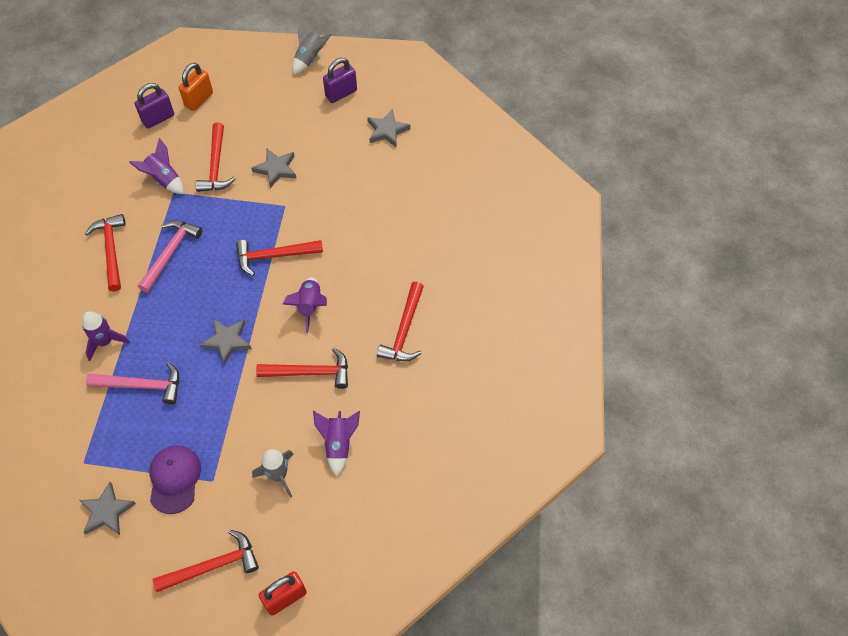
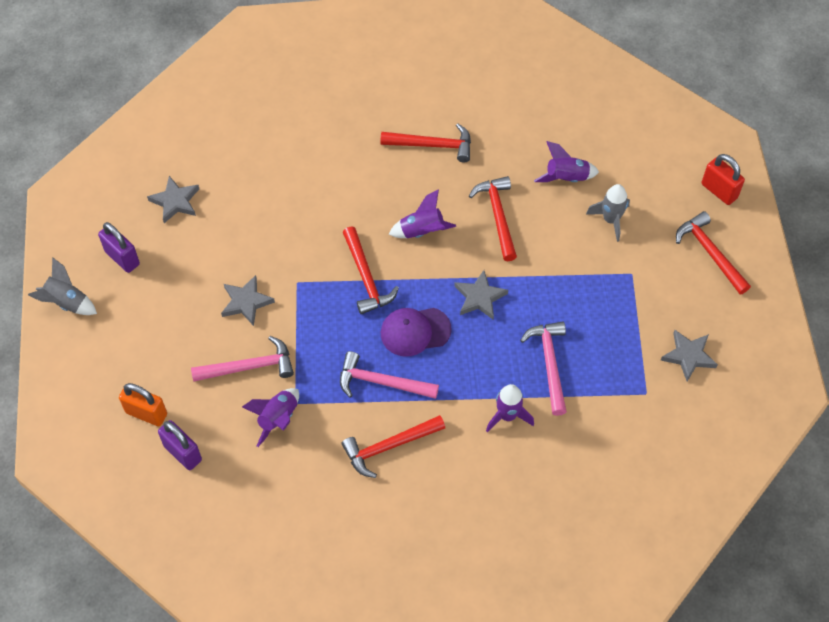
camera: 100 degrees left, 0 degrees up
(174, 479) = (639, 306): purple cap -> purple cap (415, 331)
(216, 165) = (249, 367): red hammer -> pink hammer

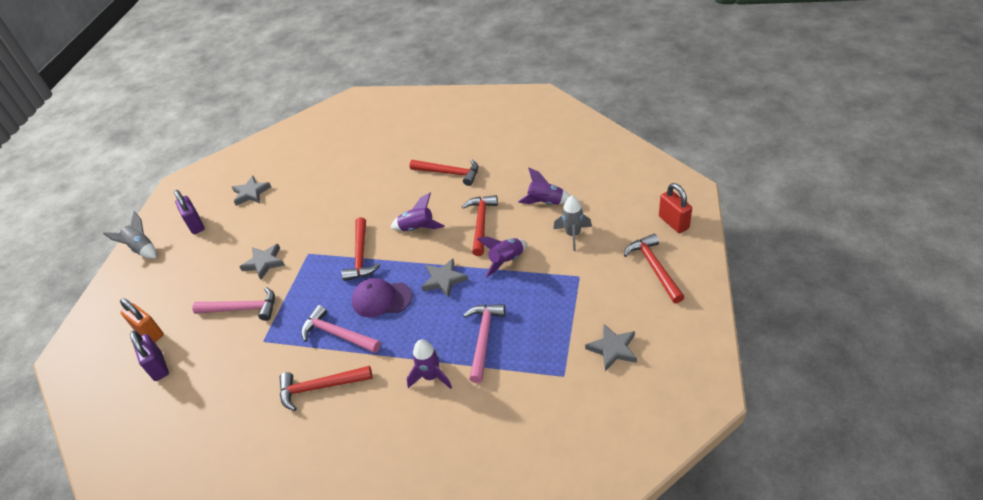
camera: 20 degrees right, 15 degrees down
(278, 419) = (243, 351): purple rocket -> purple rocket (506, 261)

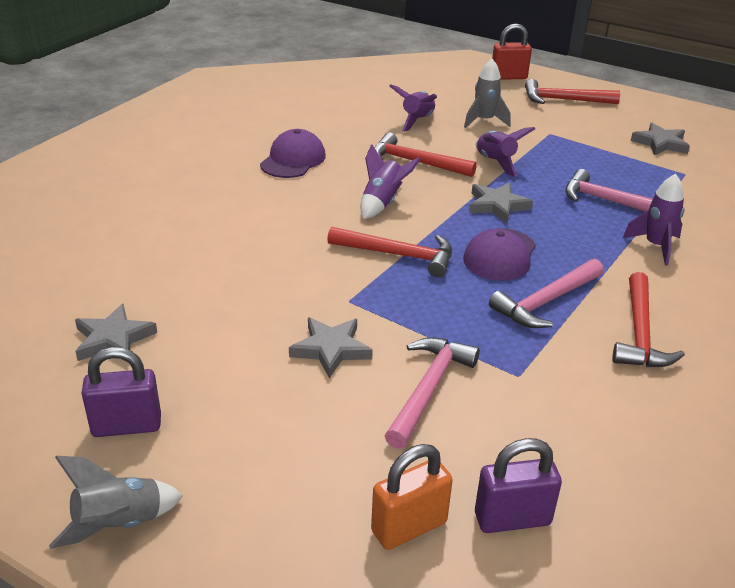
camera: 75 degrees left, 10 degrees down
(449, 173) = (293, 160): red hammer -> purple cap

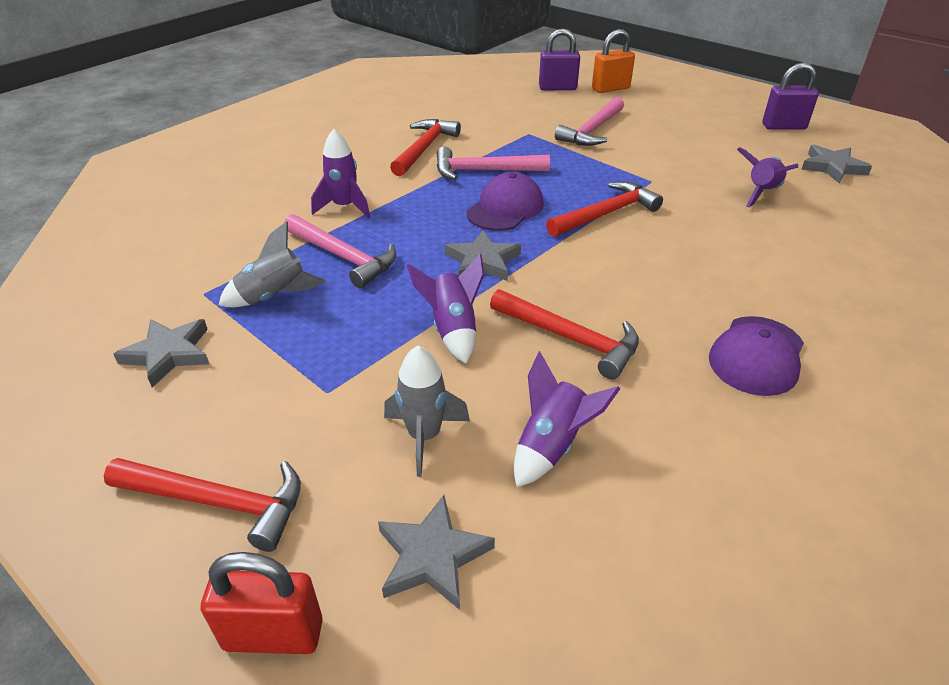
camera: 170 degrees left, 5 degrees up
(119, 524) = (759, 97): grey rocket -> grey rocket (274, 296)
(331, 349) = (661, 153): grey star -> grey star (432, 556)
(382, 203) = (621, 273): purple rocket -> purple rocket (761, 193)
(398, 255) = (606, 214): red hammer -> red hammer turned 120 degrees clockwise
(546, 302) = (484, 171): pink hammer -> pink hammer turned 150 degrees counterclockwise

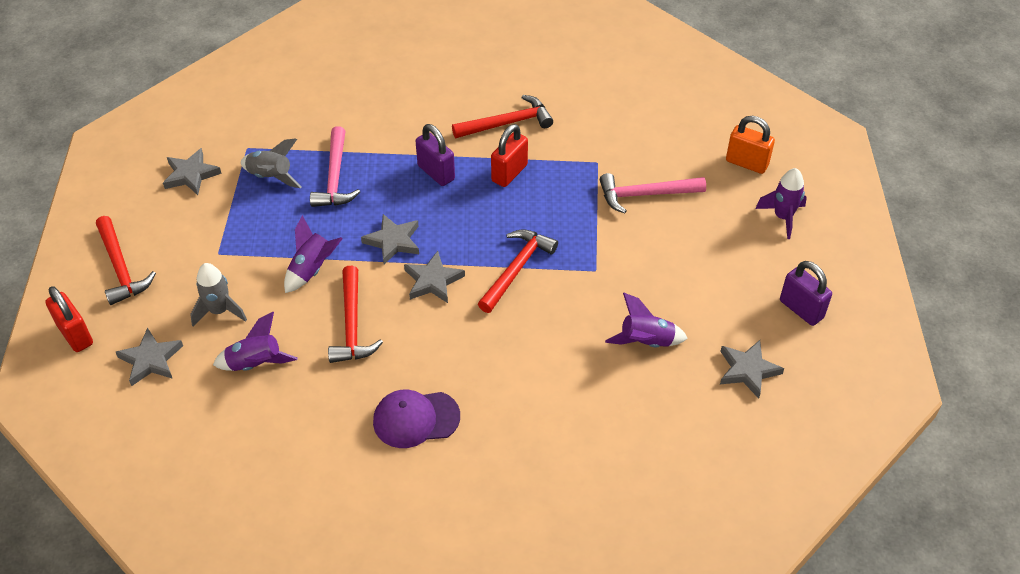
camera: 50 degrees right, 10 degrees up
(344, 207) = (388, 139): purple rocket -> purple rocket (782, 217)
(484, 171) = (509, 173): pink hammer -> red padlock
(505, 208) = (469, 214): purple cap -> none
(557, 88) = (706, 131): purple padlock -> purple padlock (436, 172)
(566, 262) = (433, 281): none -> grey star
(606, 214) = (517, 269): red hammer -> red hammer turned 75 degrees counterclockwise

